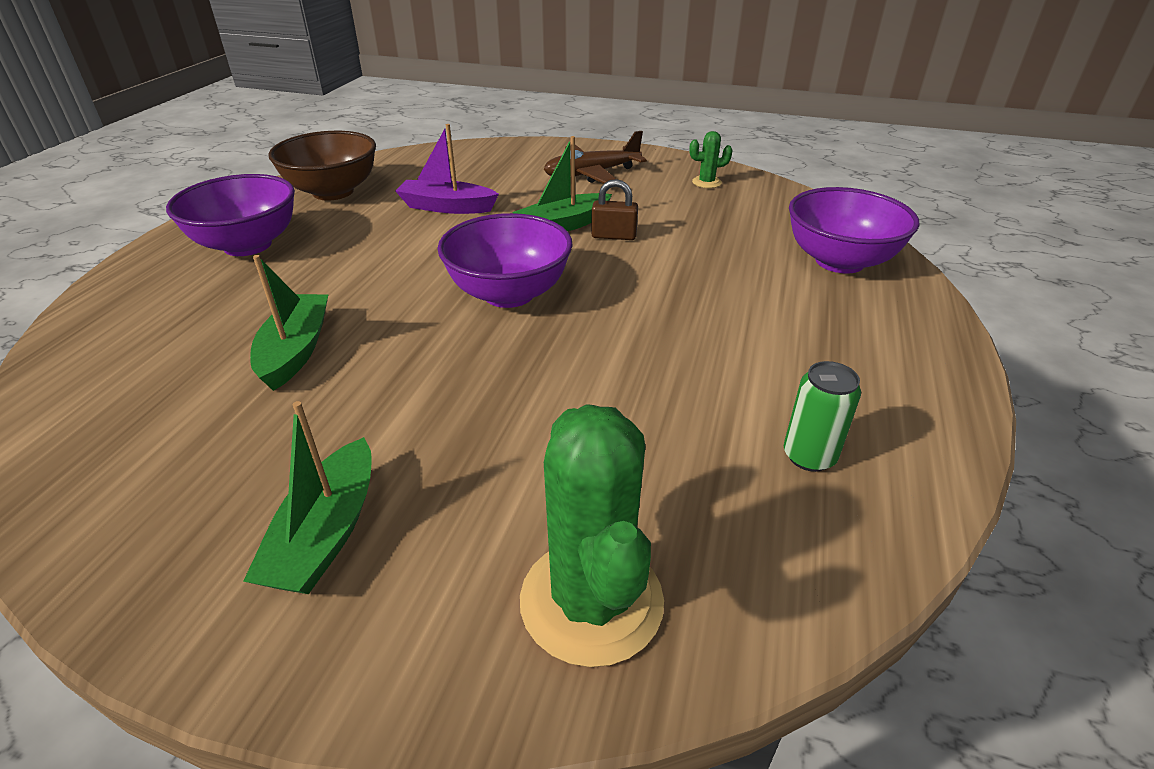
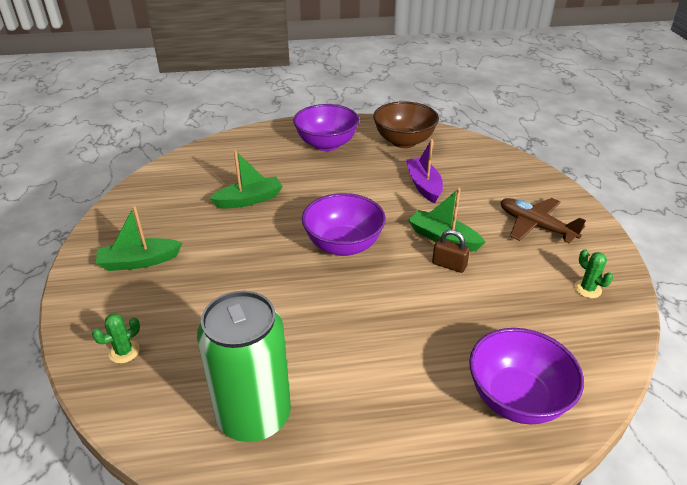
camera: 65 degrees right, 0 degrees up
(591, 601) = (124, 352): green cactus -> green cactus, size x0.45
(613, 236) = (449, 265): brown padlock -> brown padlock turned 45 degrees counterclockwise
(809, 456) = (254, 415): green can -> green can, size x2.21

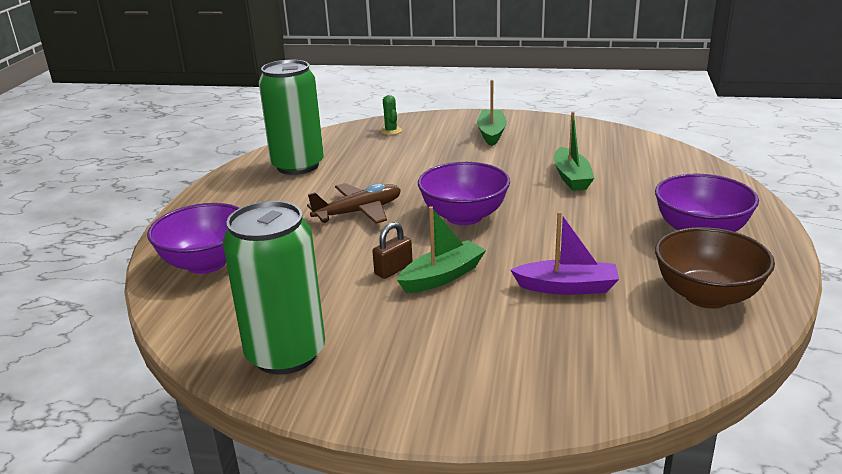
camera: 110 degrees right, 10 degrees down
(535, 226) = (428, 356): brown plane -> brown plane (359, 212)
(587, 289) = (286, 354): green cactus -> green can

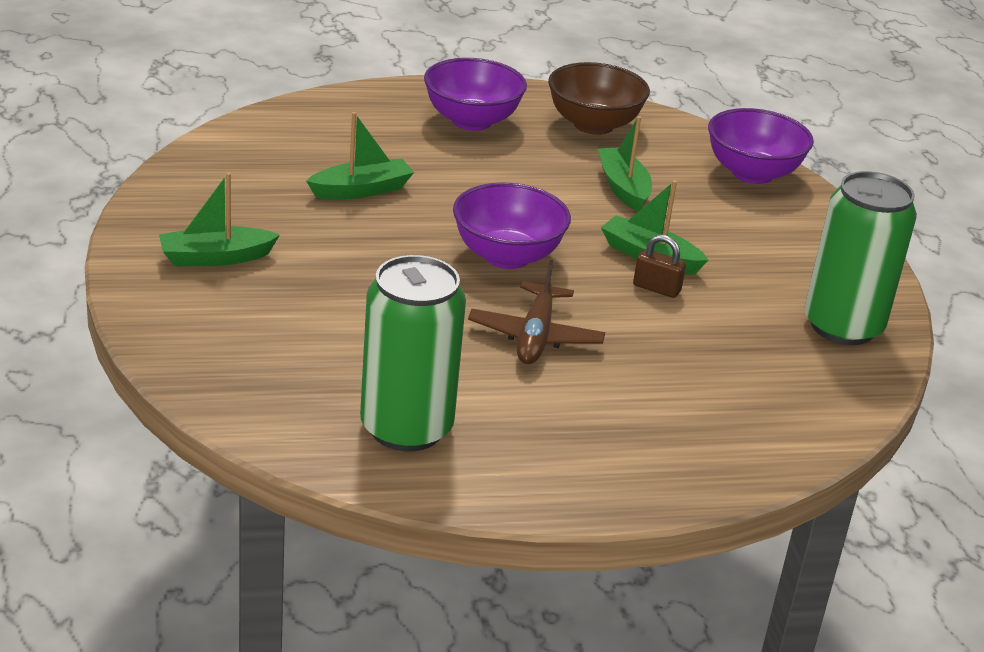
camera: 115 degrees left, 5 degrees up
(206, 263) = (734, 430): purple bowl -> purple bowl (752, 173)
(359, 212) = (535, 336): brown plane -> brown plane turned 120 degrees counterclockwise
(391, 131) = (223, 357): green cactus -> none
(567, 287) = (623, 188): purple boat -> green boat

